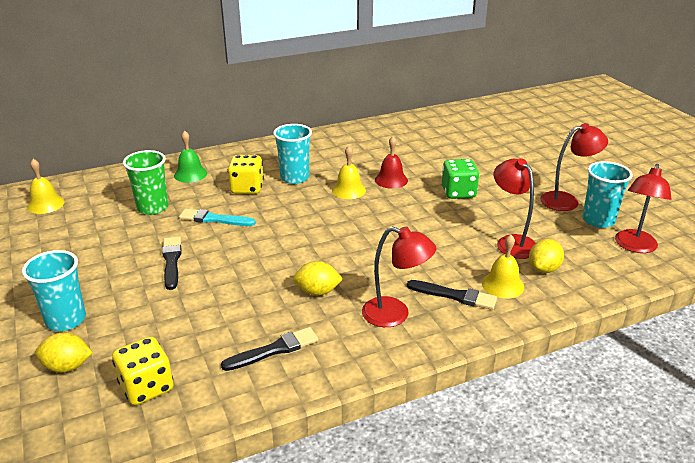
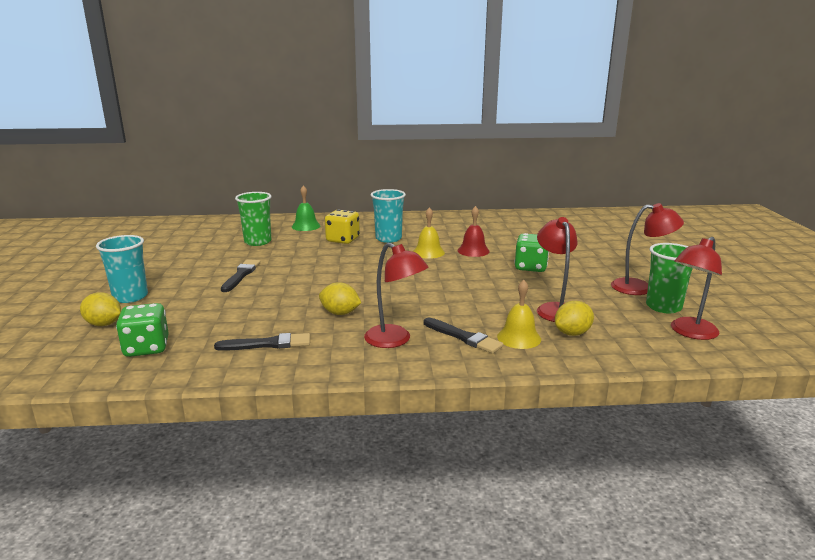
camera: 20 degrees right, 10 degrees down
(45, 204) = (183, 229): yellow bell -> none
(147, 387) = (147, 348): yellow dice -> green dice
(214, 219) = (298, 255): turquoise brush -> none
(598, 220) = (663, 307): turquoise cup -> green cup

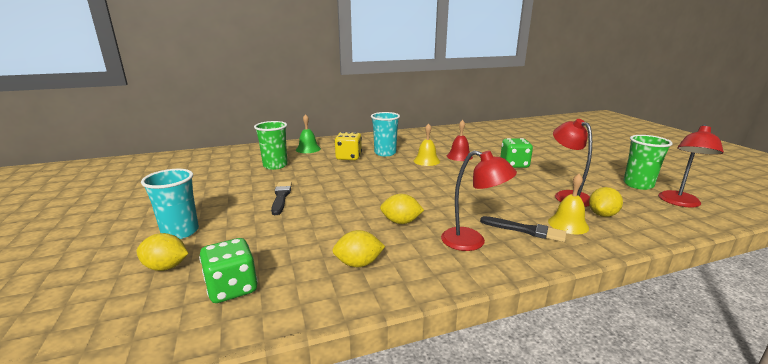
camera: 15 degrees left, 0 degrees up
(267, 344) = (358, 264): black brush -> yellow lemon
(640, 287) = (605, 172): red lamp -> none

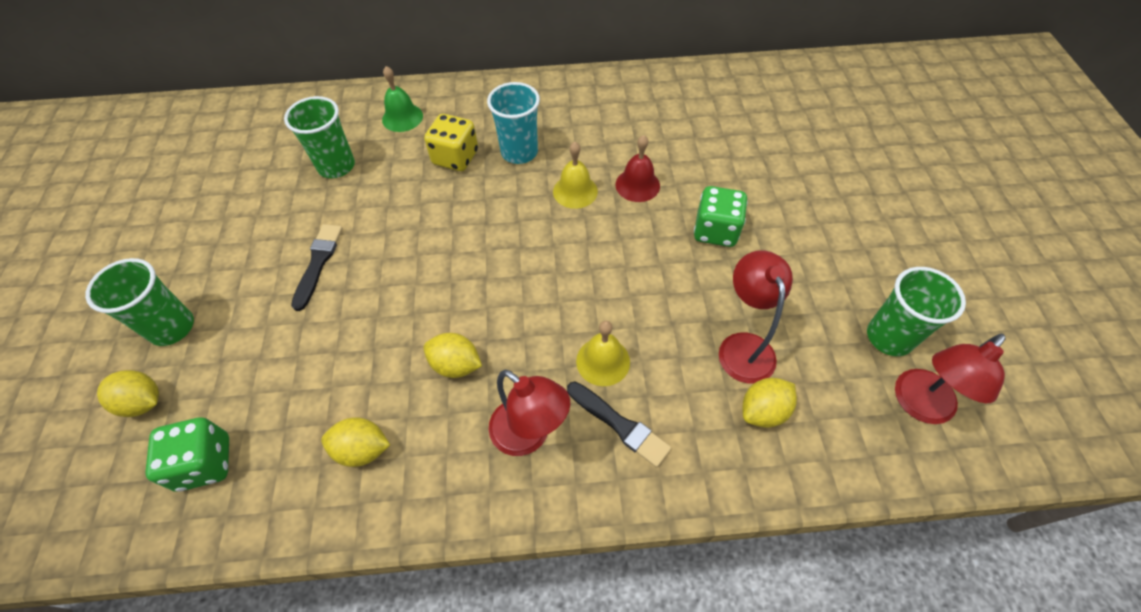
camera: 15 degrees right, 35 degrees up
(180, 232) = (172, 327): turquoise cup -> green cup
(568, 224) = (692, 424): yellow bell -> yellow bell (603, 361)

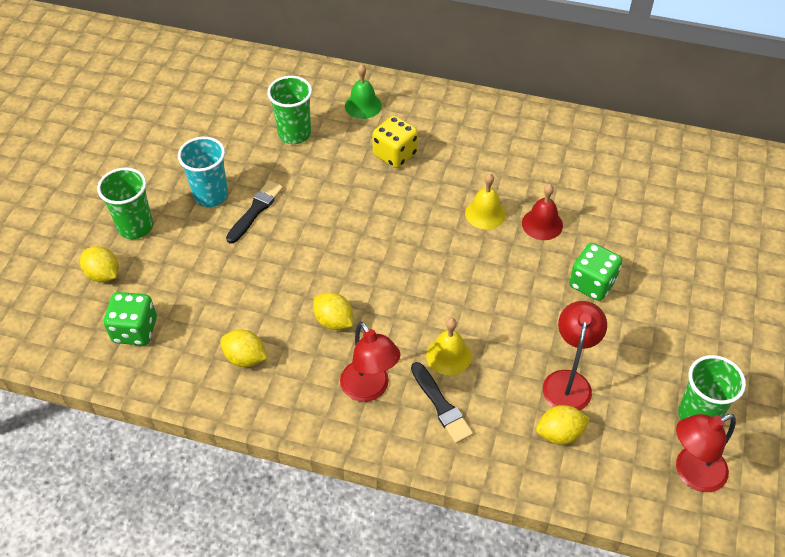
camera: 20 degrees right, 5 degrees down
(519, 152) = (451, 165): turquoise cup -> turquoise cup (211, 195)

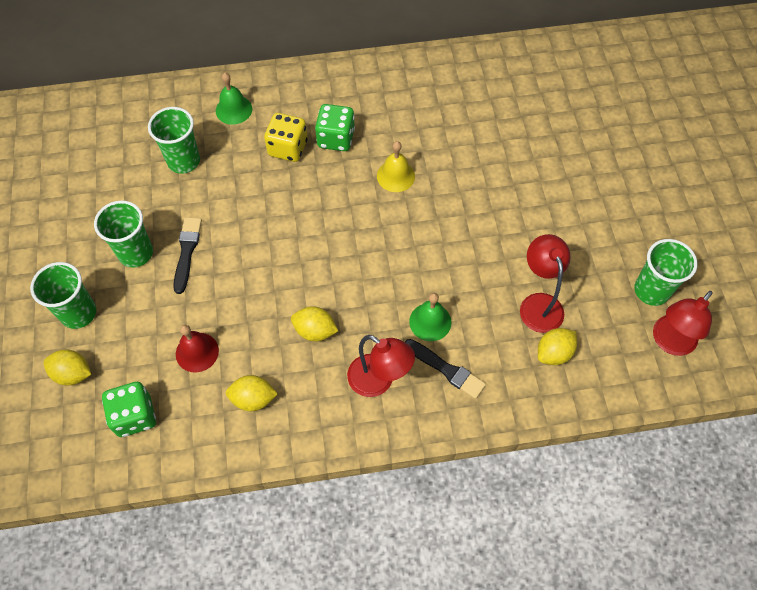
camera: 25 degrees left, 10 degrees up
(211, 195) = (136, 253): turquoise cup -> green cup
(448, 355) = (430, 321): yellow bell -> green bell
(542, 224) = (448, 167): red bell -> red bell (197, 352)
(592, 283) = (515, 207): green dice -> green dice (336, 138)

